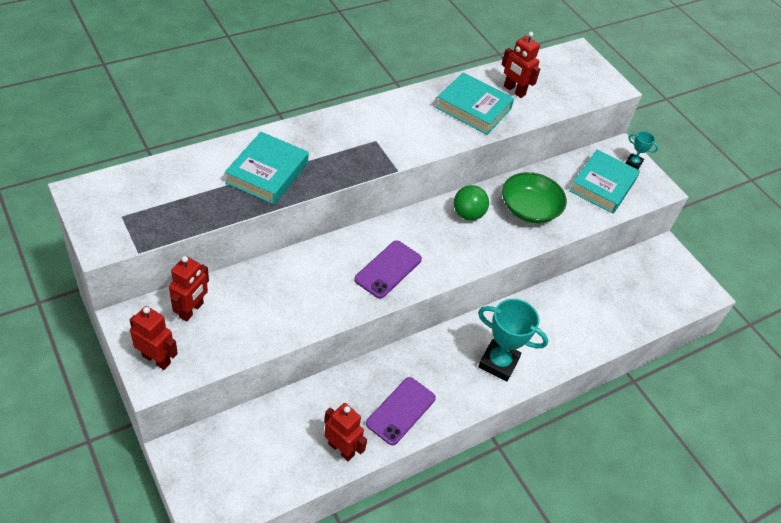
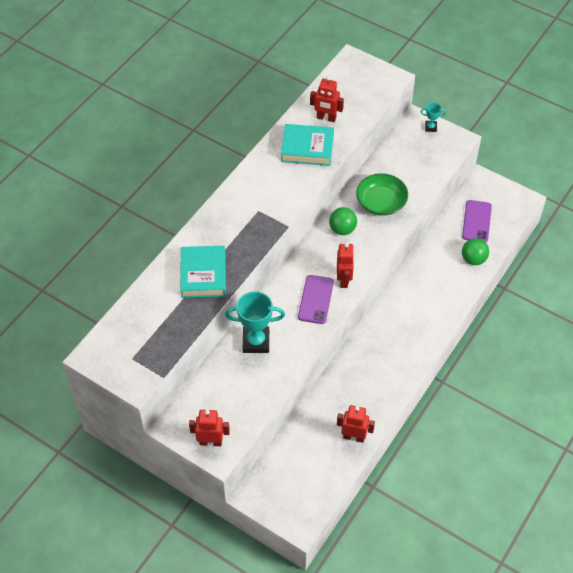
camera: 20 degrees left, 5 degrees up
(191, 310) = (208, 397): red robot -> red robot (344, 280)
(401, 411) = (375, 392): purple phone -> purple phone (476, 221)
(498, 362) = (417, 325): turquoise trophy -> turquoise trophy (256, 341)
(602, 185) = (419, 158): turquoise book -> none
(609, 325) = (473, 259): none -> green ball

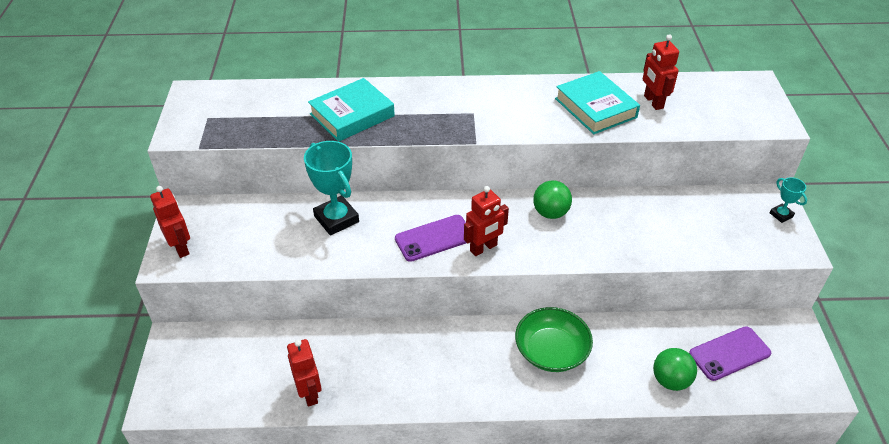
camera: 55 degrees right, 10 degrees down
(381, 203) = (623, 226): green bowl -> green bowl (551, 351)

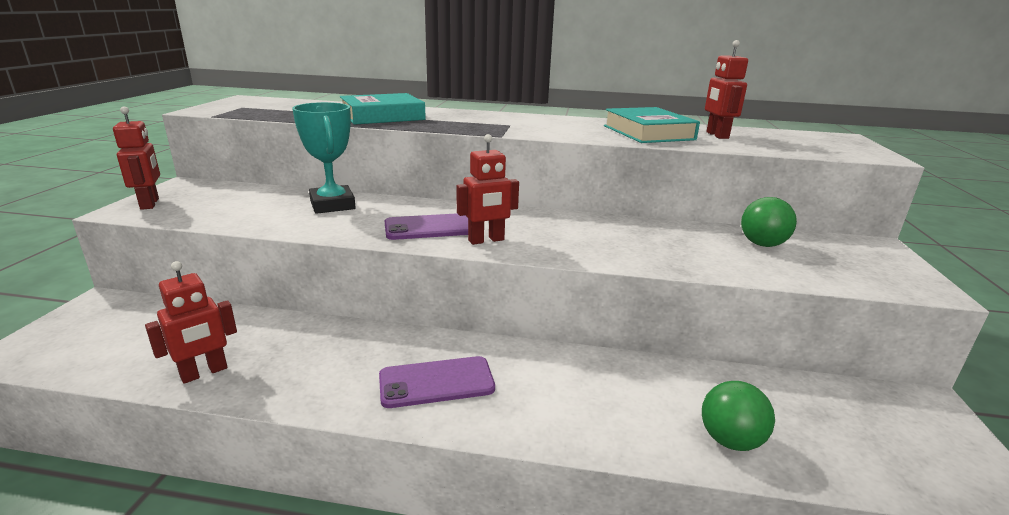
camera: 10 degrees right, 20 degrees down
(310, 393) = (204, 373): red robot -> red robot turned 60 degrees clockwise
(550, 213) = (581, 226): green ball -> green ball (762, 244)
(551, 351) = (553, 378): green bowl -> none
(729, 353) = (827, 421): purple phone -> purple phone (436, 382)
(781, 215) = (890, 258): turquoise trophy -> none

